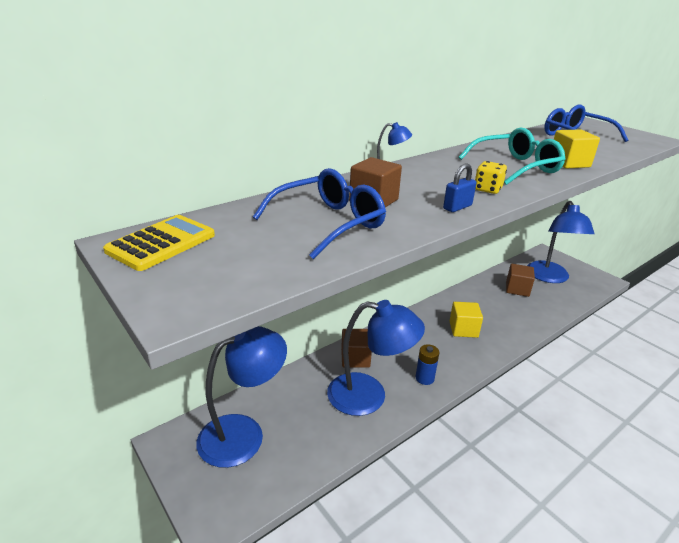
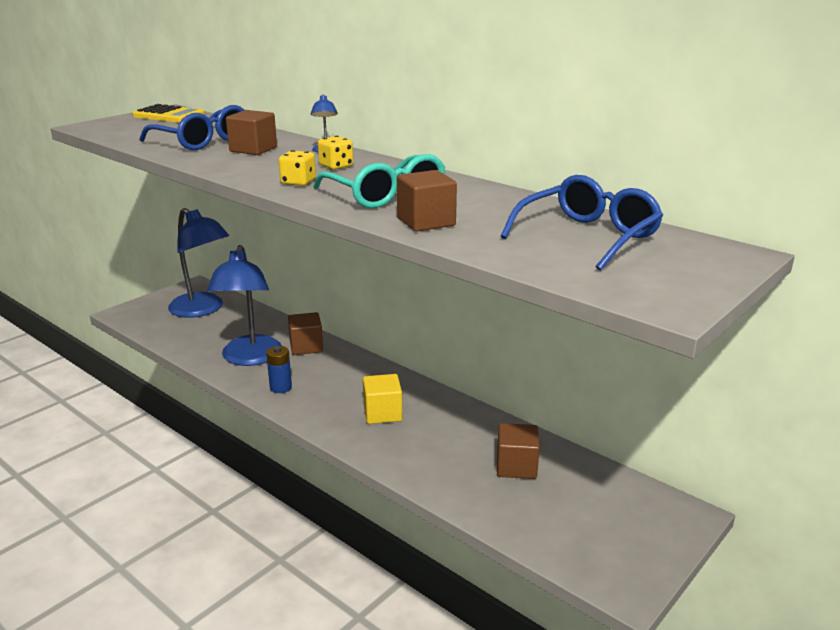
camera: 80 degrees right, 5 degrees down
(438, 174) = (336, 166): none -> yellow dice
(457, 207) = (244, 172): blue padlock -> none
(550, 277) = (582, 508): blue lamp -> none
(569, 163) = (426, 222): yellow cube -> brown cube

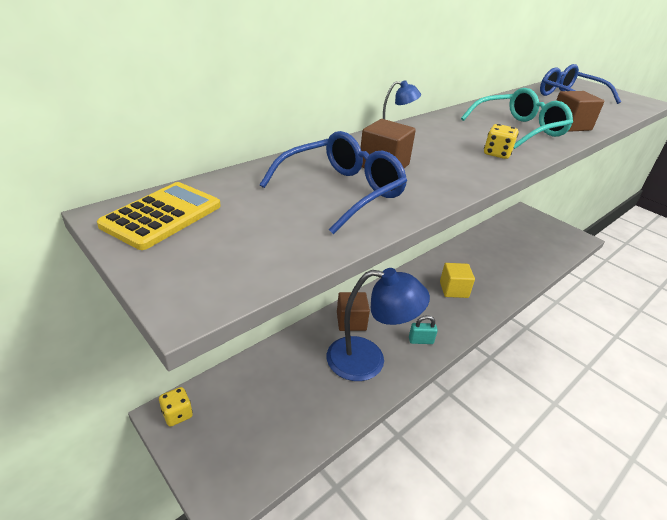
camera: 85 degrees left, 10 degrees up
(202, 310) = (245, 403): blue lamp -> none
(280, 387) = (420, 340): blue battery -> turquoise padlock
(336, 166) = (444, 137): yellow dice -> yellow dice (177, 414)
(516, 466) = (501, 248): brown cube -> none

